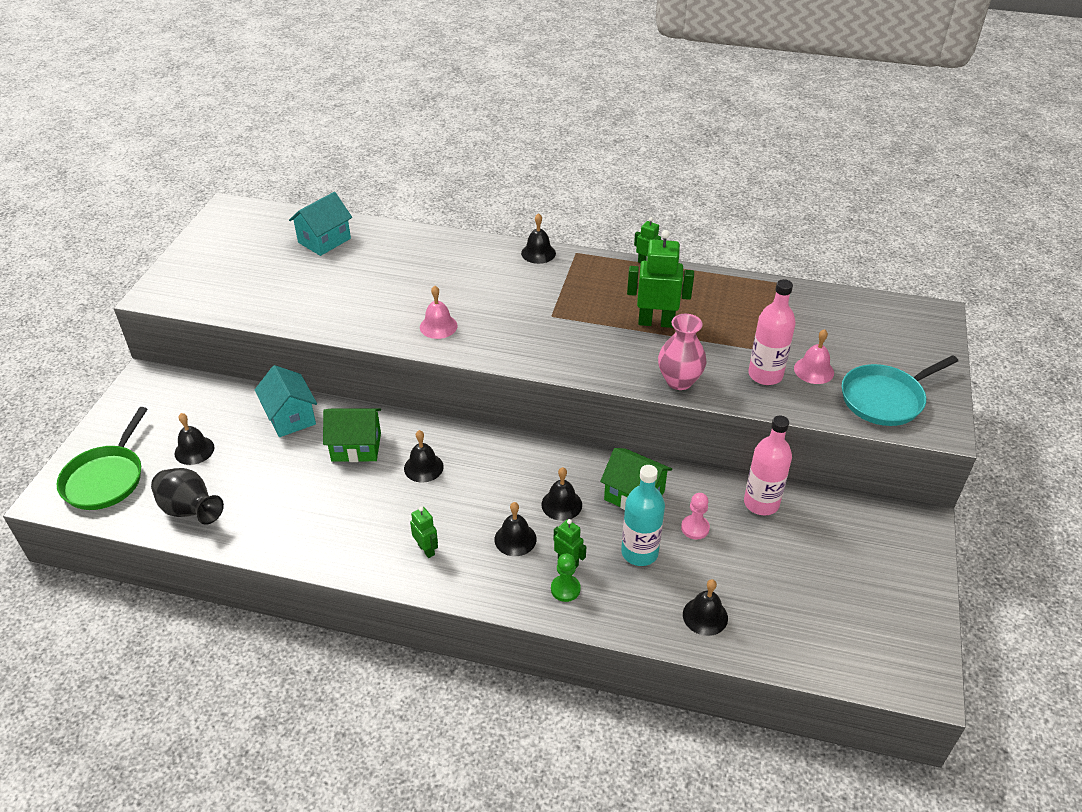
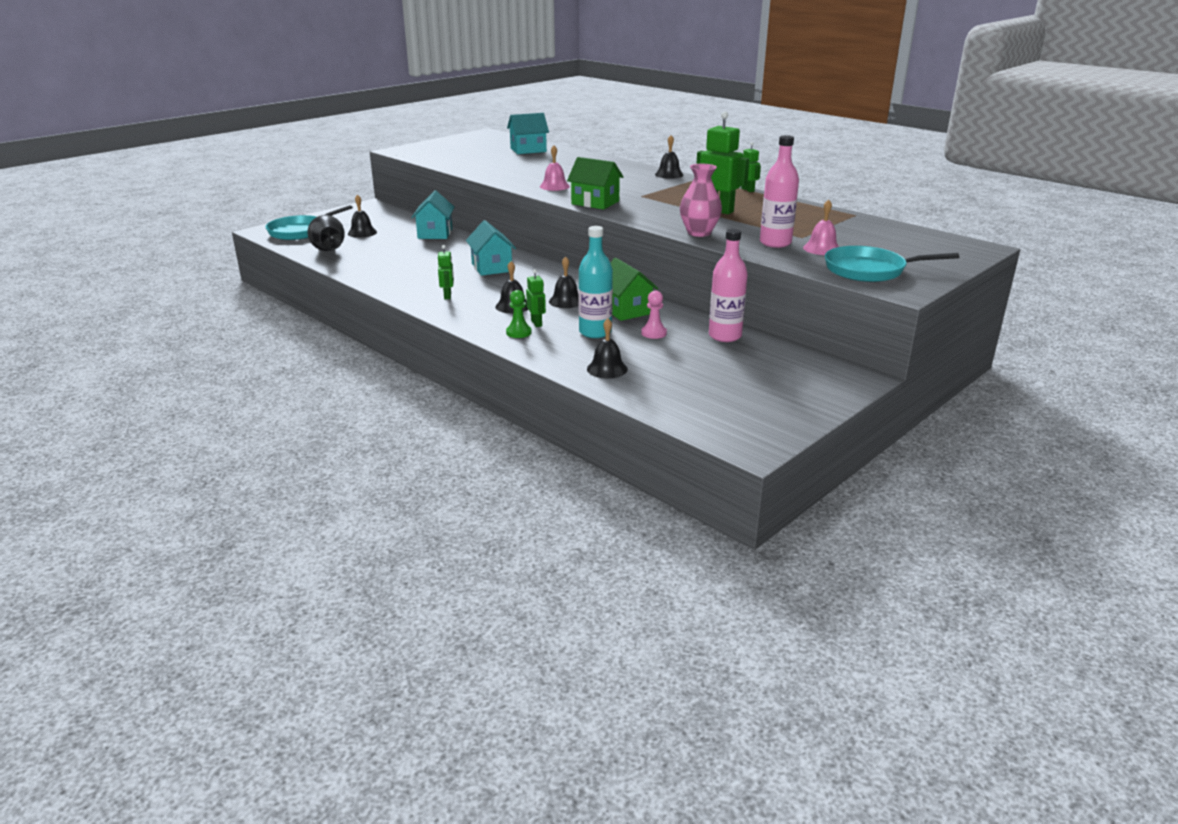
camera: 30 degrees right, 15 degrees down
(106, 478) = (300, 231): green pan -> turquoise pan
(356, 447) = (459, 251): green house -> green house (595, 203)
(423, 467) = (491, 267): black bell -> turquoise house

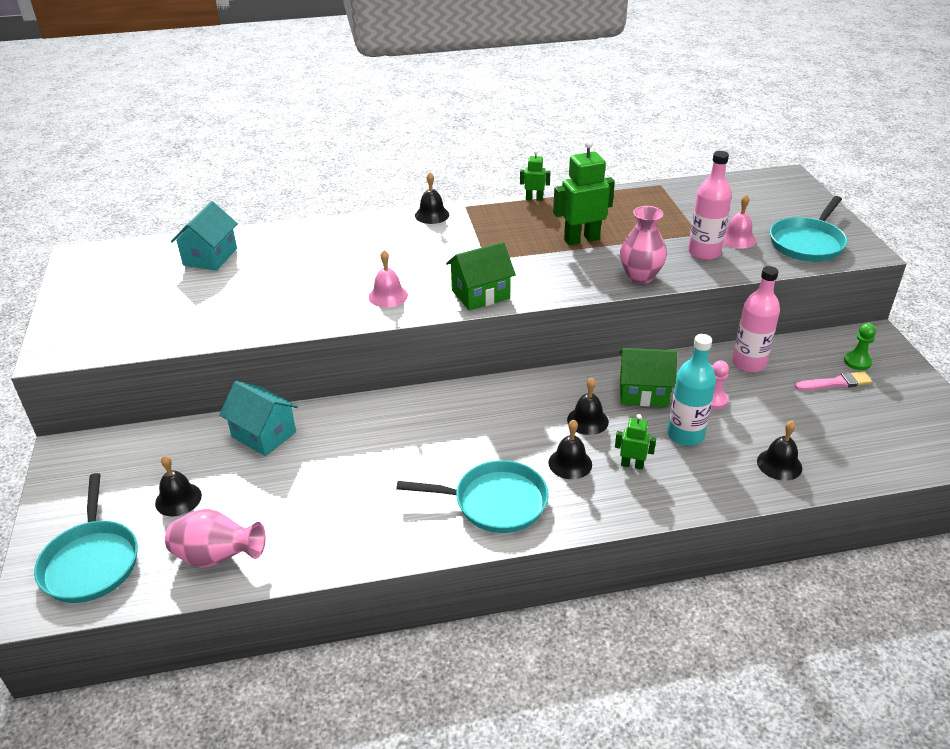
camera: 55 degrees left, 10 degrees up
(329, 251) = (217, 557): black vase -> pink vase
(448, 296) = (495, 502): green robot -> turquoise pan
(491, 267) = (435, 433): turquoise house -> none
(518, 332) = (648, 487): green pawn -> green pawn (857, 362)
(755, 372) = (836, 383): none -> pink brush

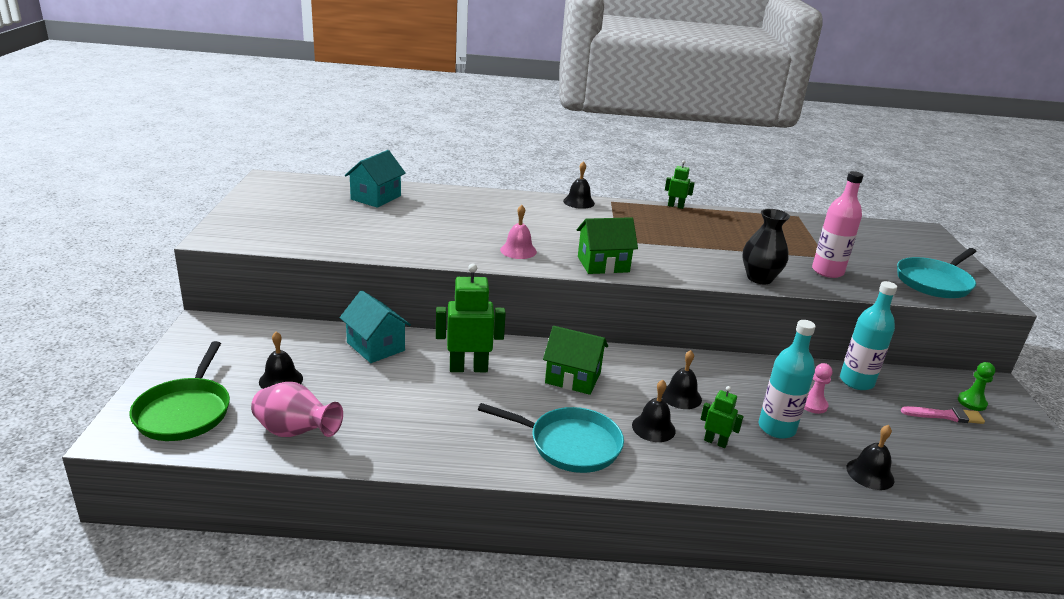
camera: 10 degrees right, 10 degrees down
(91, 562) = (185, 411): turquoise pan -> green pan
(581, 239) = (711, 242): green robot -> green robot (468, 368)
(640, 277) = (759, 278): pink vase -> black vase
(643, 392) = (743, 384): green house -> green house (573, 378)
(737, 239) = (863, 267): pink bell -> none
(748, 363) = (856, 382): pink bottle -> turquoise bottle

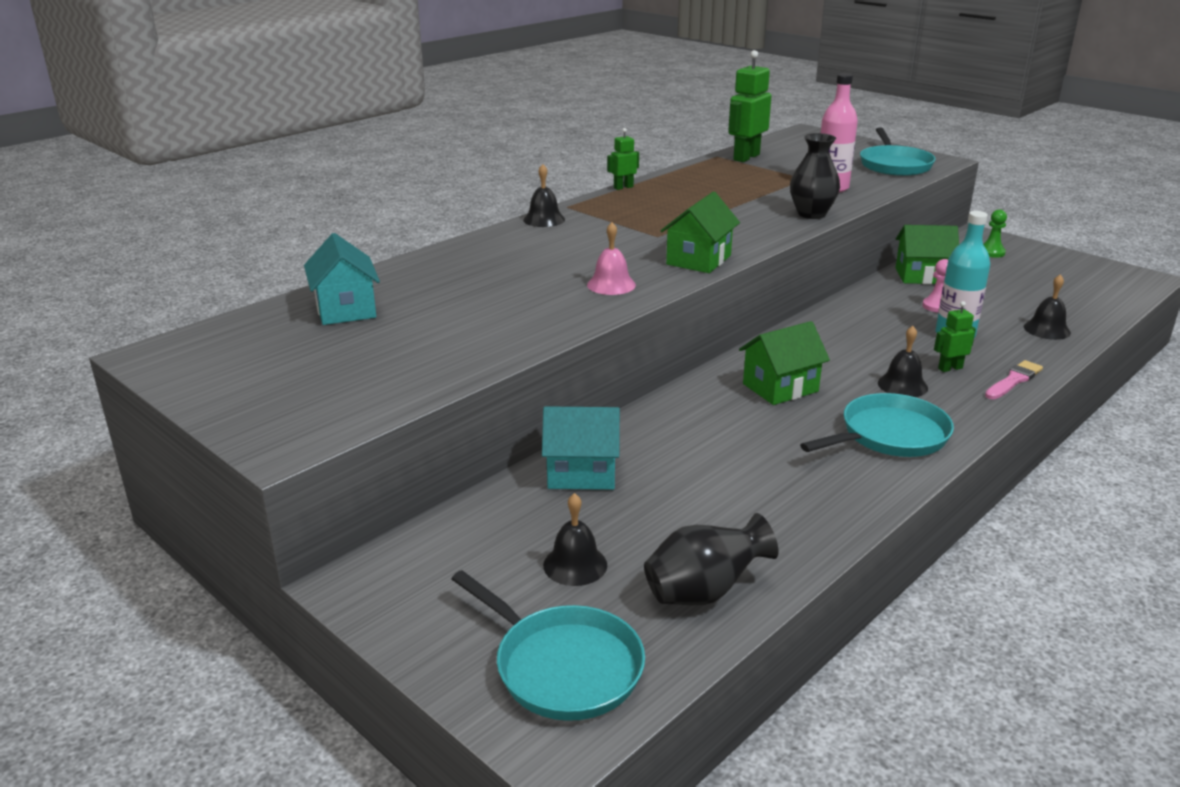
camera: 45 degrees left, 0 degrees up
(185, 411) = (563, 666): green pan -> turquoise pan
(295, 432) = (704, 592): pink vase -> black vase
(468, 368) = (697, 434): green robot -> green robot (746, 157)
(681, 396) = (867, 352): black bell -> none
(856, 382) = (922, 276): turquoise bottle -> green house
(945, 416) = (999, 269): pink brush -> pink brush (1013, 380)

